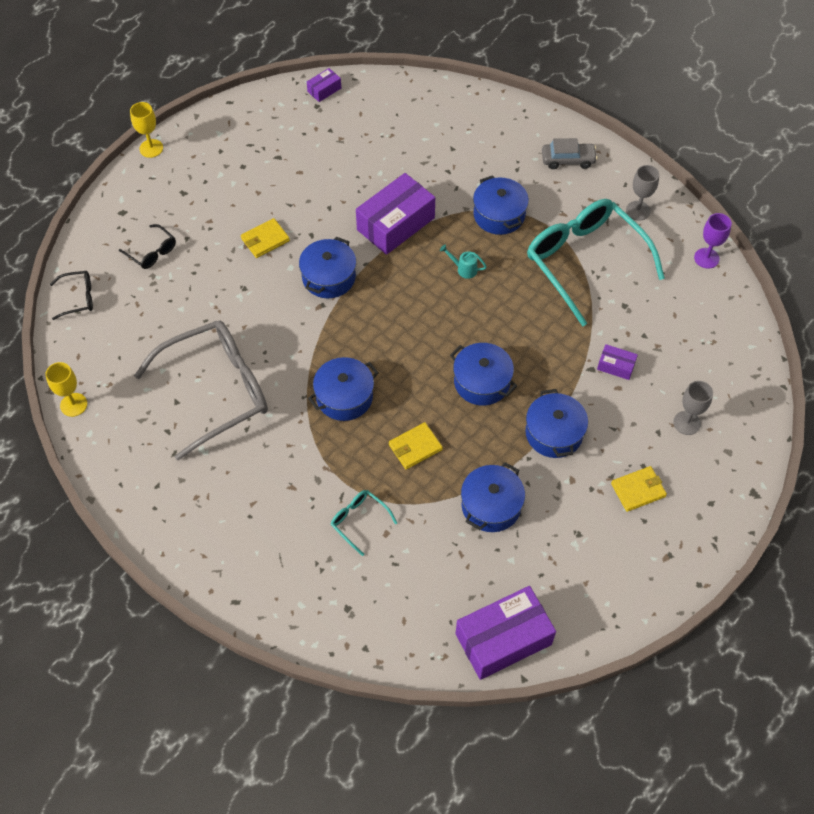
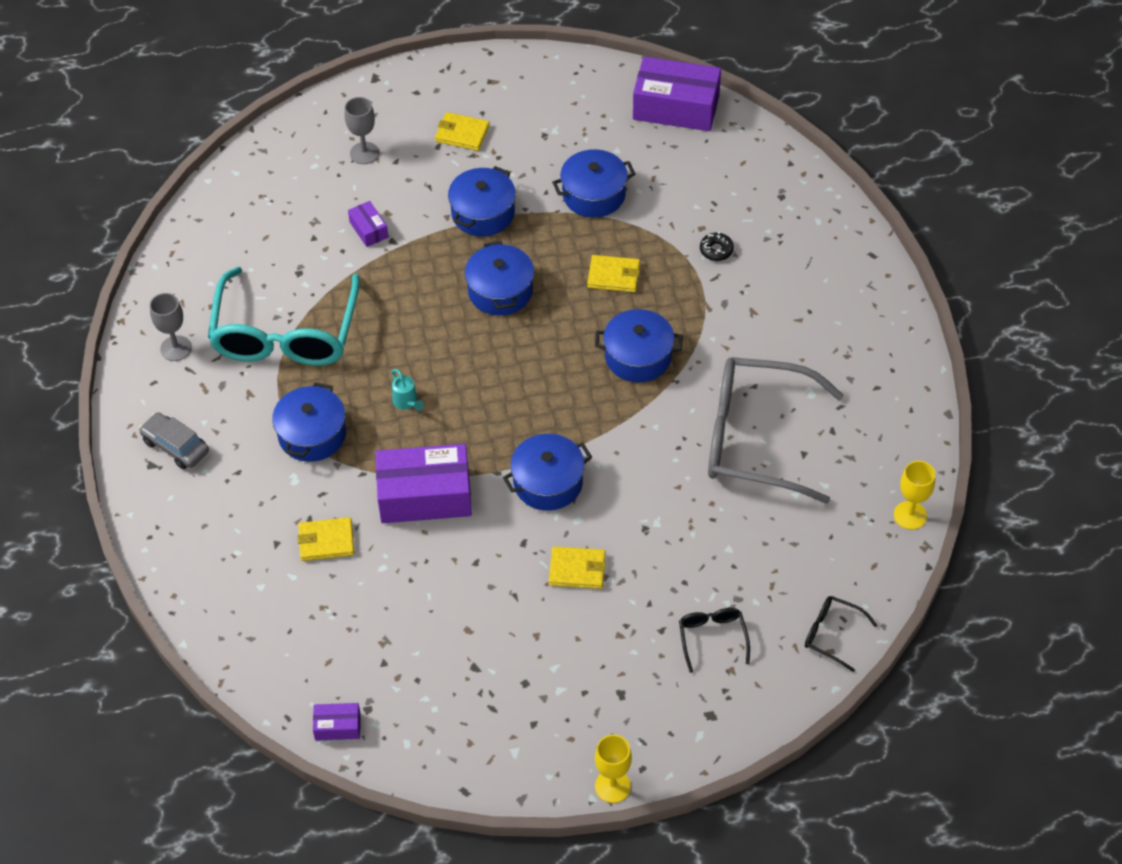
camera: 140 degrees left, 5 degrees down
(359, 521) = (716, 250): turquoise glasses -> black donut
(426, 166) = (326, 541): none -> yellow wallet
(706, 258) = (173, 264): purple goblet -> none

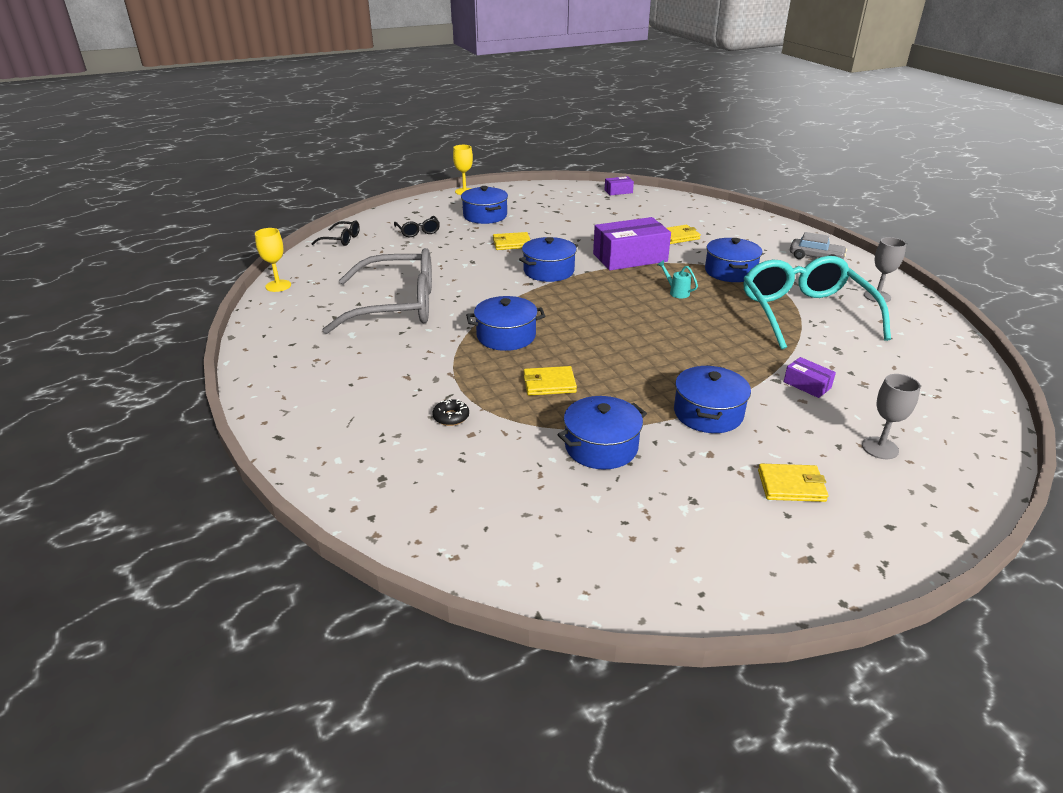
camera: 165 degrees right, 20 degrees down
(500, 291) = (649, 360): blue pot -> blue pot (485, 216)
(676, 107) = (538, 566): purple box -> none

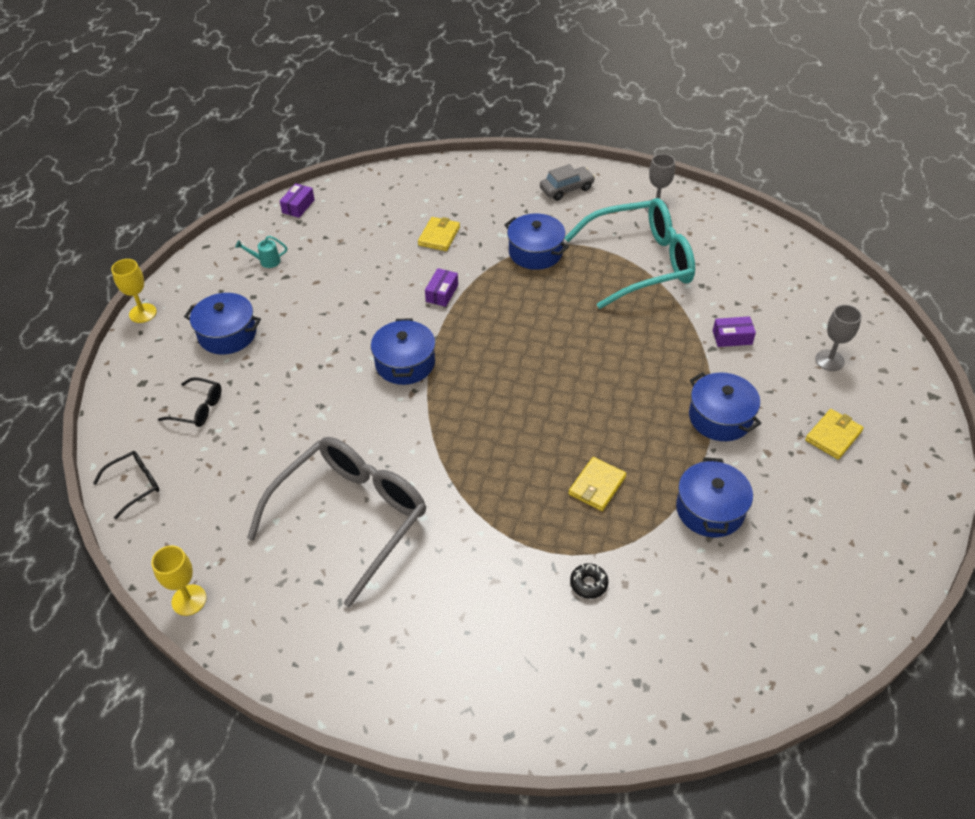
camera: 50 degrees left, 15 degrees up
(506, 336) = (493, 467): blue pot -> none
(511, 243) = (317, 353): yellow wallet -> none
(630, 257) = (442, 293): purple box -> purple box, size x0.46
(676, 292) = (533, 308): turquoise watering can -> turquoise watering can (266, 261)
(804, 313) = (640, 262): turquoise glasses -> turquoise glasses turned 135 degrees clockwise

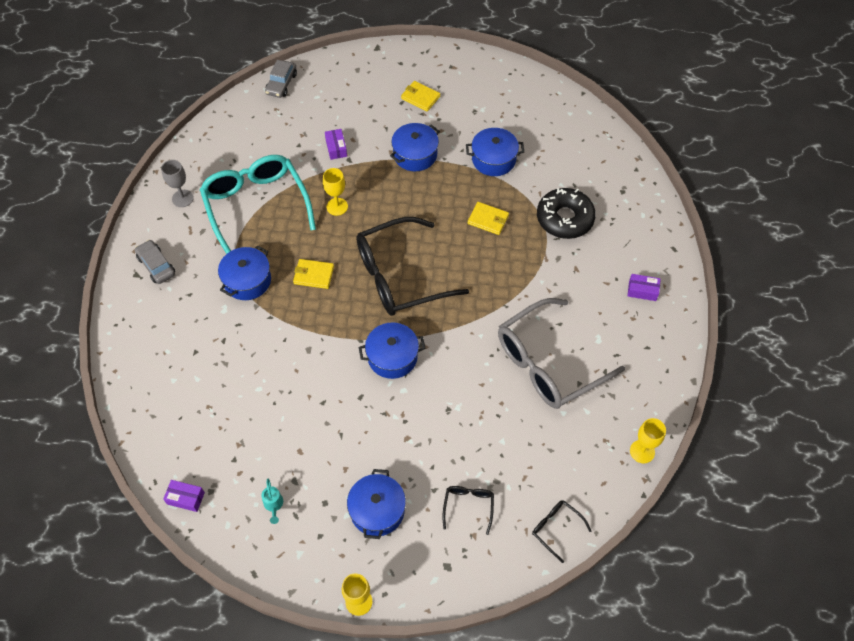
camera: 100 degrees left, 10 degrees up
(351, 517) = (548, 363): grey glasses -> grey glasses turned 60 degrees counterclockwise
(439, 236) = (228, 359): yellow wallet -> yellow wallet (313, 275)
(442, 293) = (306, 344): purple box -> purple box (642, 291)
(517, 381) = (400, 276): none -> black glasses
(588, 584) = (564, 218): black donut -> black donut, size x2.40
(634, 331) = (337, 206): none -> yellow goblet
(829, 360) = (352, 96): grey goblet -> none
(845, 292) = (281, 84): none -> grey car

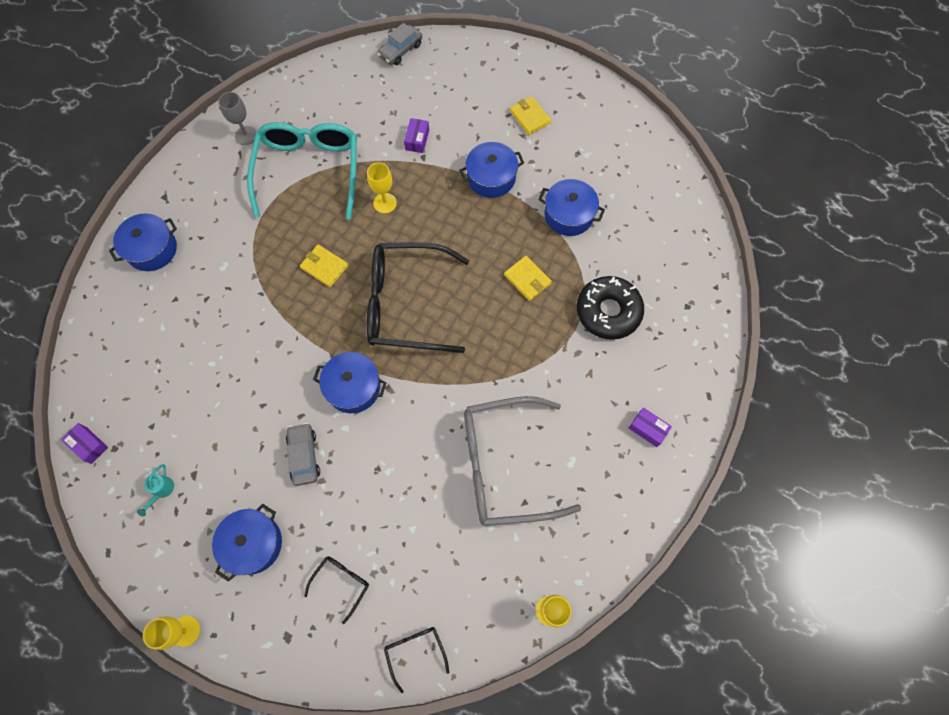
camera: 25 degrees right, 10 degrees up
(156, 266) = (186, 195): grey car -> grey car (304, 456)
(247, 280) = (260, 246): blue pot -> blue pot (152, 249)

